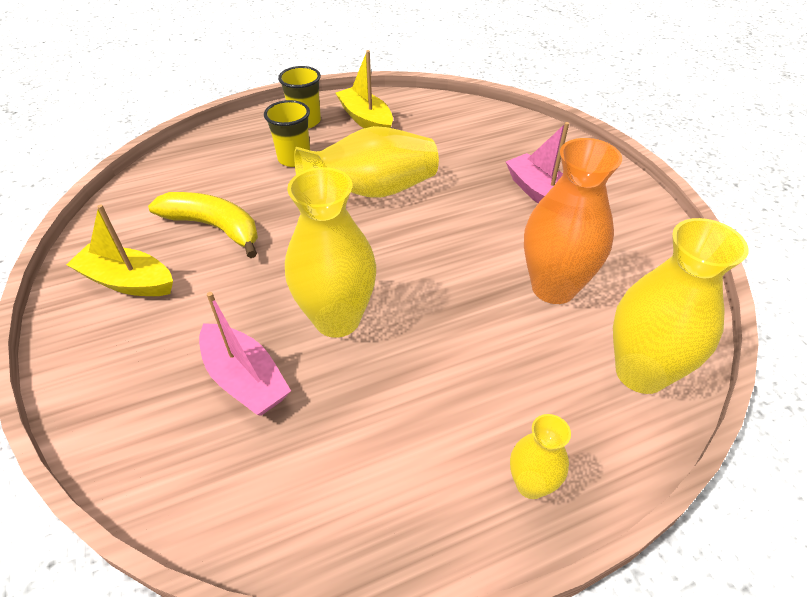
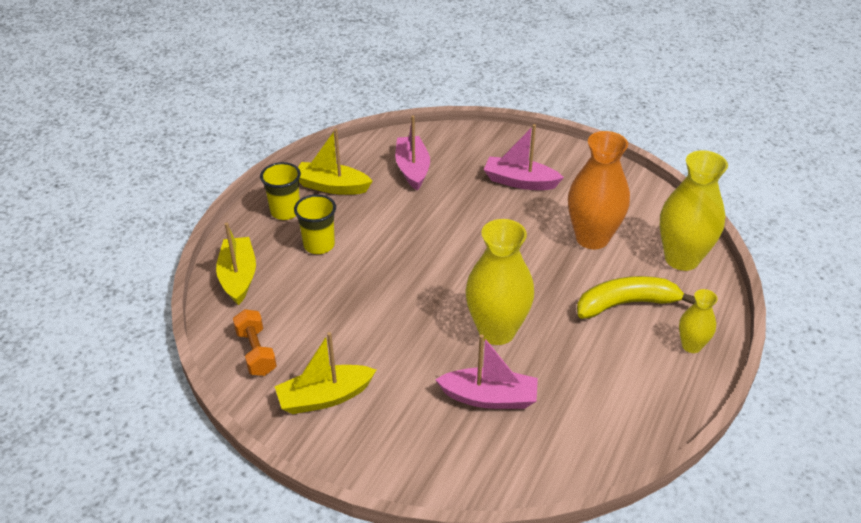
camera: 40 degrees left, 5 degrees down
(137, 213) = (256, 352): none -> orange dumbbell
(207, 151) = (238, 277): none -> yellow boat
(214, 227) = (332, 326): yellow banana -> yellow banana (626, 304)
(372, 191) = (410, 238): yellow vase -> none
(451, 137) = (412, 169): none -> pink boat

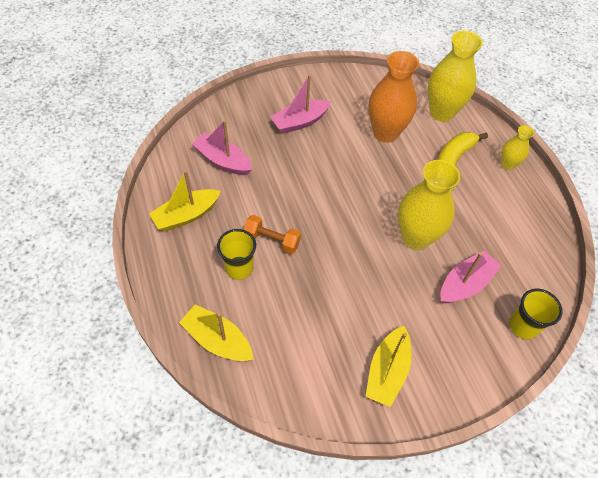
camera: 50 degrees left, 15 degrees up
(256, 352) = (306, 383): orange dumbbell -> orange dumbbell (272, 240)
(285, 211) = (180, 261): yellow cup -> yellow cup (523, 326)

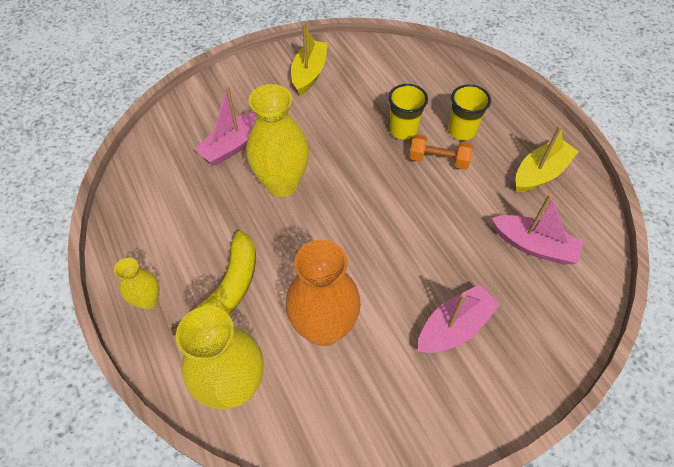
camera: 175 degrees right, 0 degrees up
(217, 340) = (456, 77): yellow boat -> none
(523, 326) = (182, 118): yellow cup -> yellow cup (403, 130)

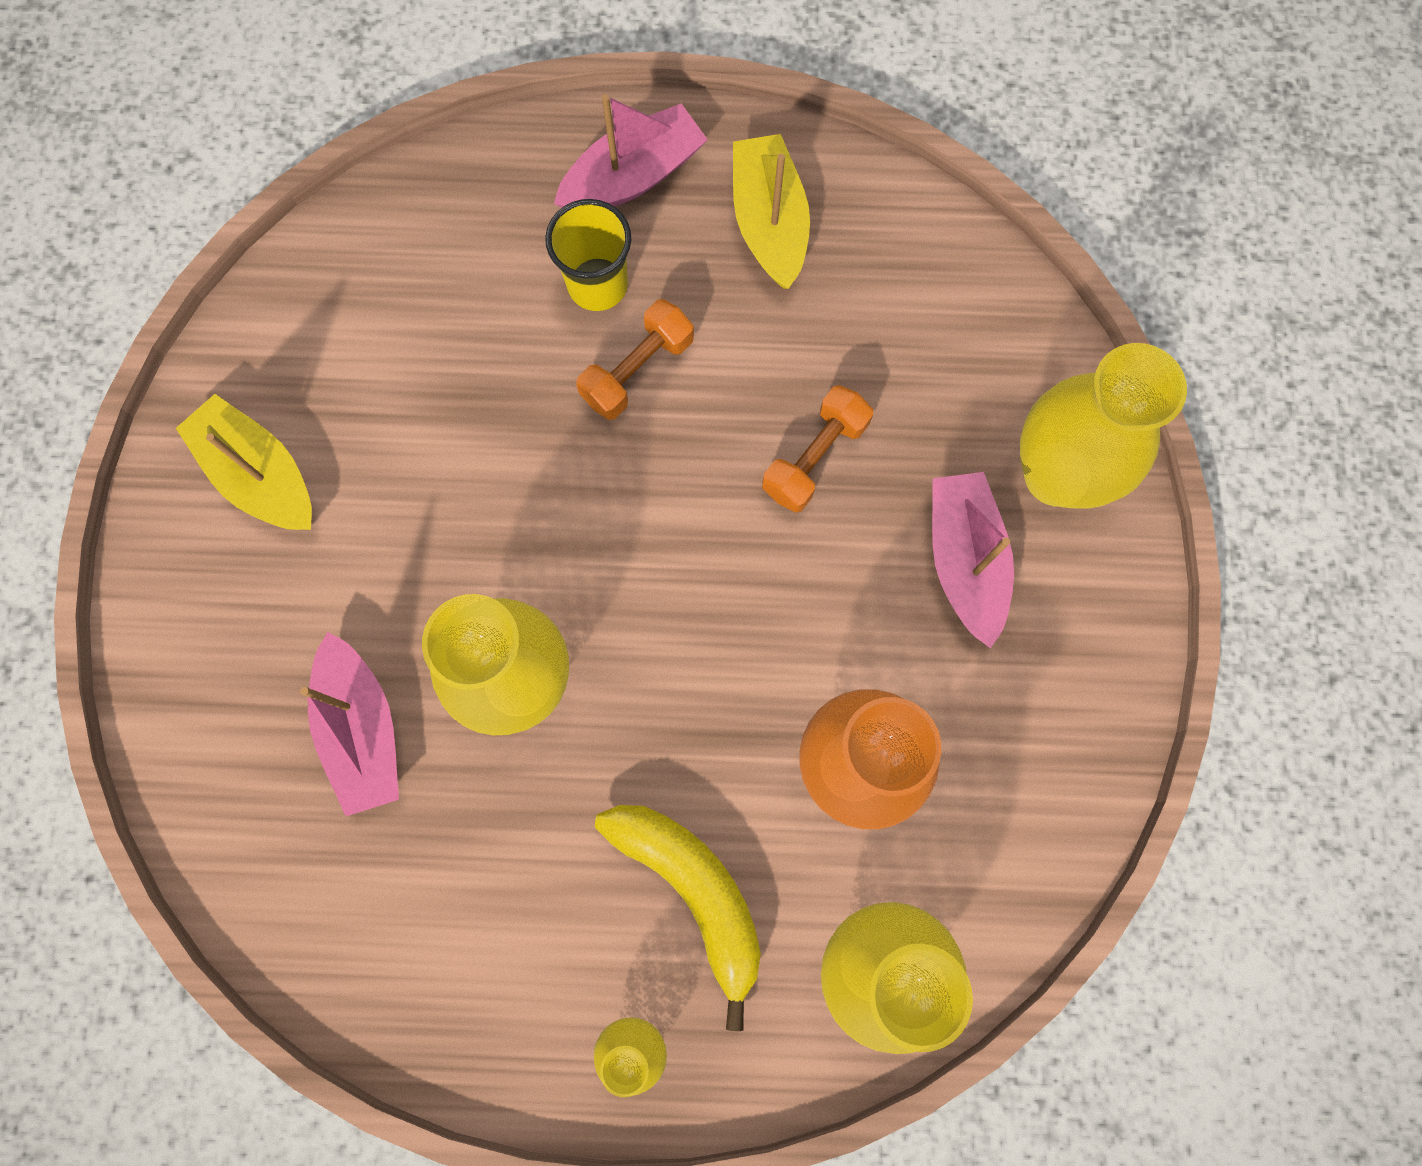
camera: 60 degrees left, 20 degrees up
(403, 130) = (529, 386): yellow cup -> none
(453, 240) = (815, 457): none -> orange dumbbell
(528, 348) = (1057, 474): none -> yellow vase
(533, 246) = (898, 339): pink boat -> pink boat (633, 176)

